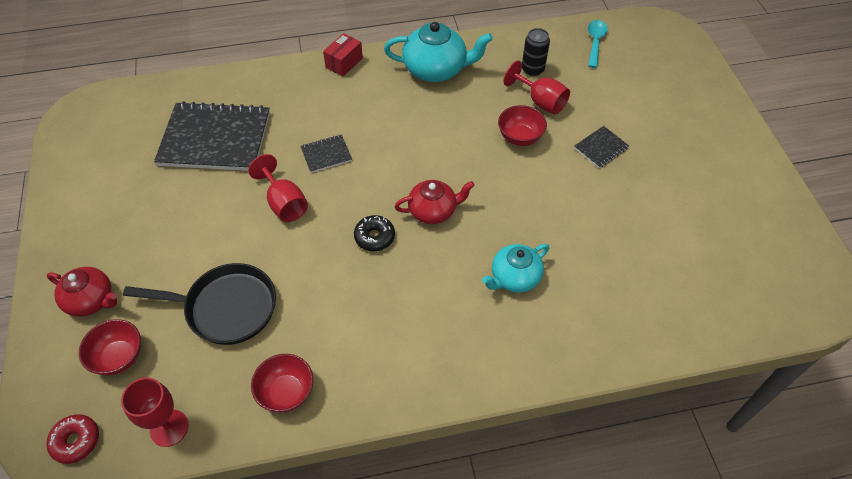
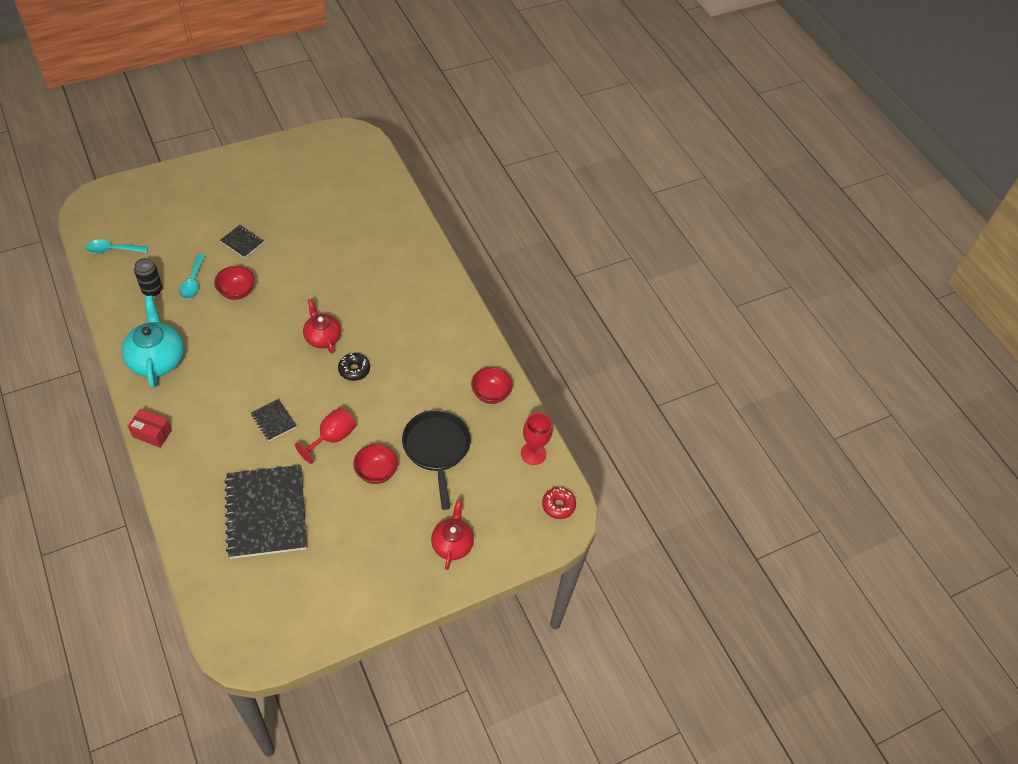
camera: 110 degrees left, 0 degrees up
(119, 357) = (493, 504): red bowl -> red bowl (376, 472)
(514, 277) = (373, 284): turquoise teapot -> none
(540, 101) = (193, 282): red goblet -> turquoise spoon

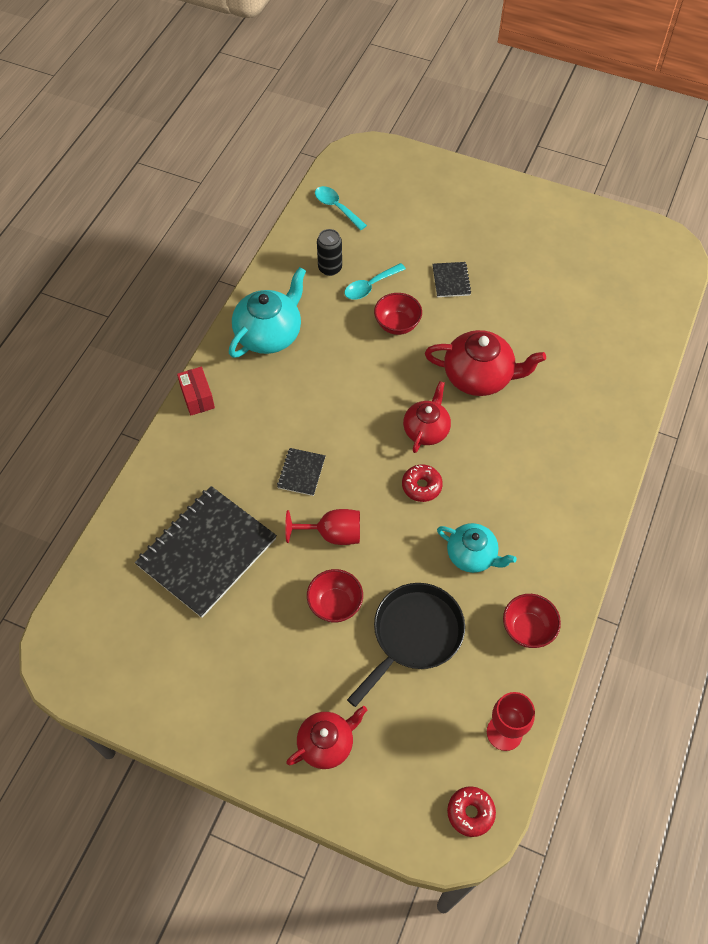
camera: 55 degrees right, 5 degrees up
(321, 284) = (479, 377): none -> red teapot
(354, 370) = (421, 486): black donut -> red donut
(422, 382) = (472, 555): none -> turquoise teapot

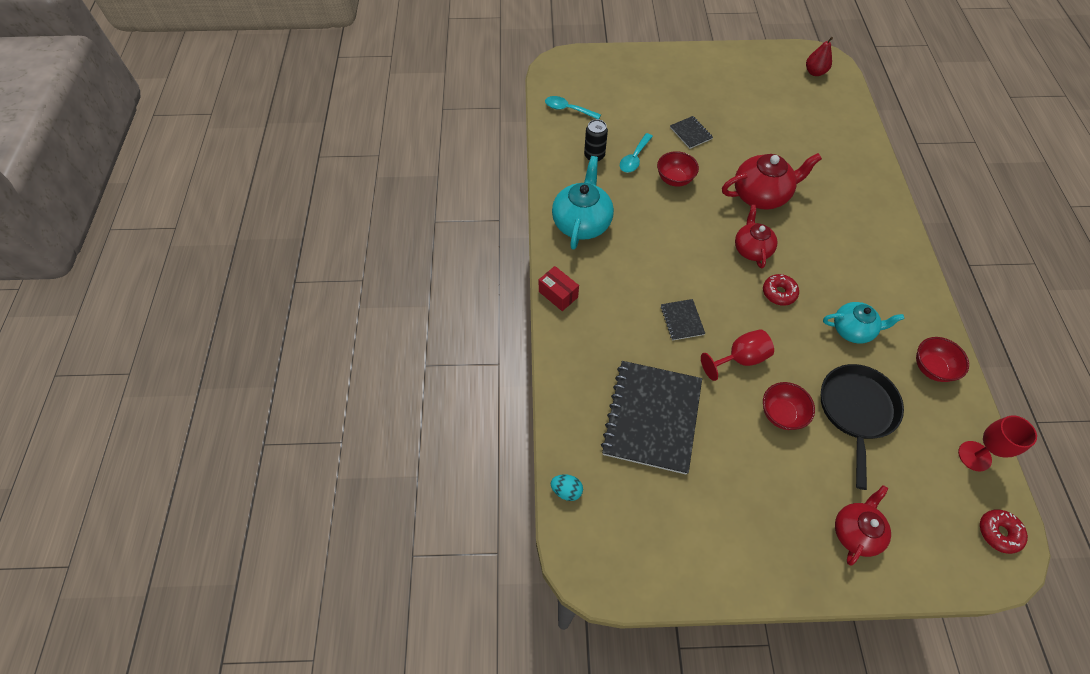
camera: 25 degrees left, 0 degrees up
(84, 582) = (566, 490): none -> turquoise egg
(647, 260) = (814, 72): none -> red pear

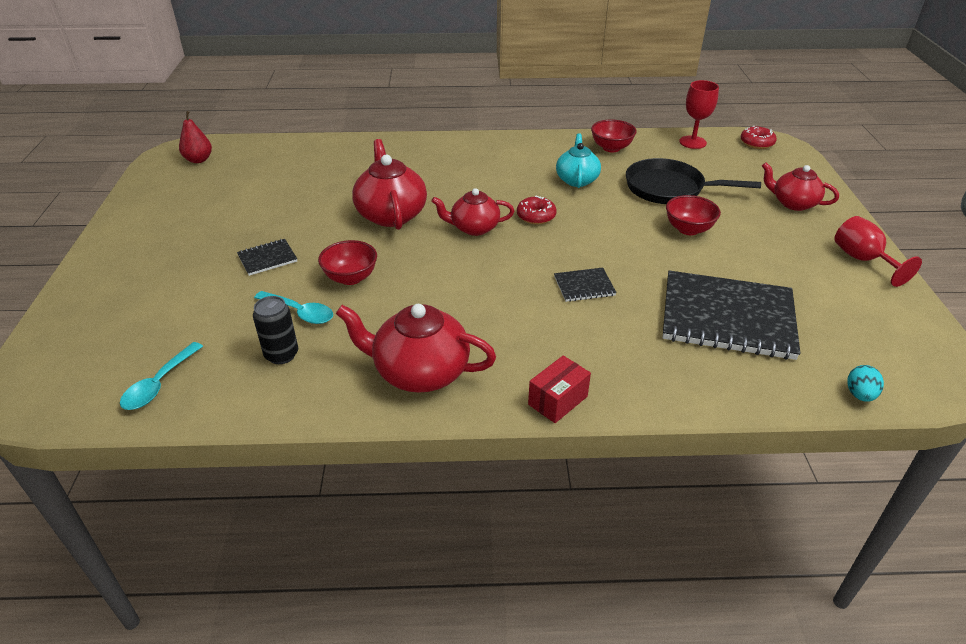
camera: 90 degrees left, 20 degrees down
(582, 222) = (419, 372): turquoise teapot -> red teapot
(740, 359) = (628, 249): red goblet -> red goblet (862, 260)

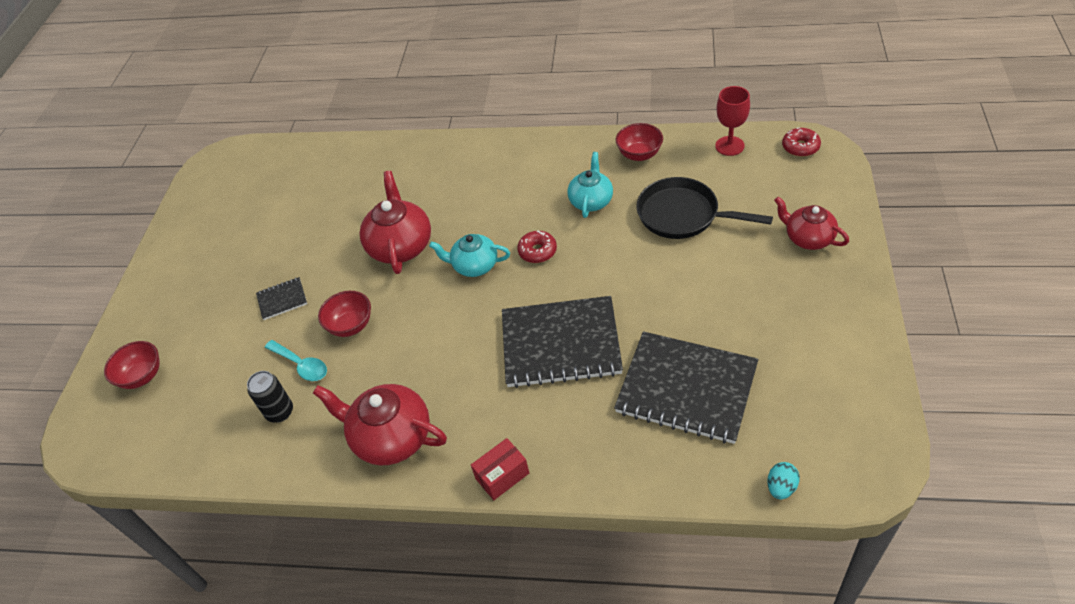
camera: 15 degrees right, 10 degrees up
(159, 384) = (180, 438): turquoise spoon -> none
(199, 160) = (236, 170): red pear -> none
(474, 228) = (474, 265): red teapot -> turquoise teapot
(584, 286) = (560, 344): black notebook -> black notebook, size x2.29
(688, 229) = (685, 272): red bowl -> red bowl (142, 376)
(862, 260) = (852, 319): red goblet -> none

